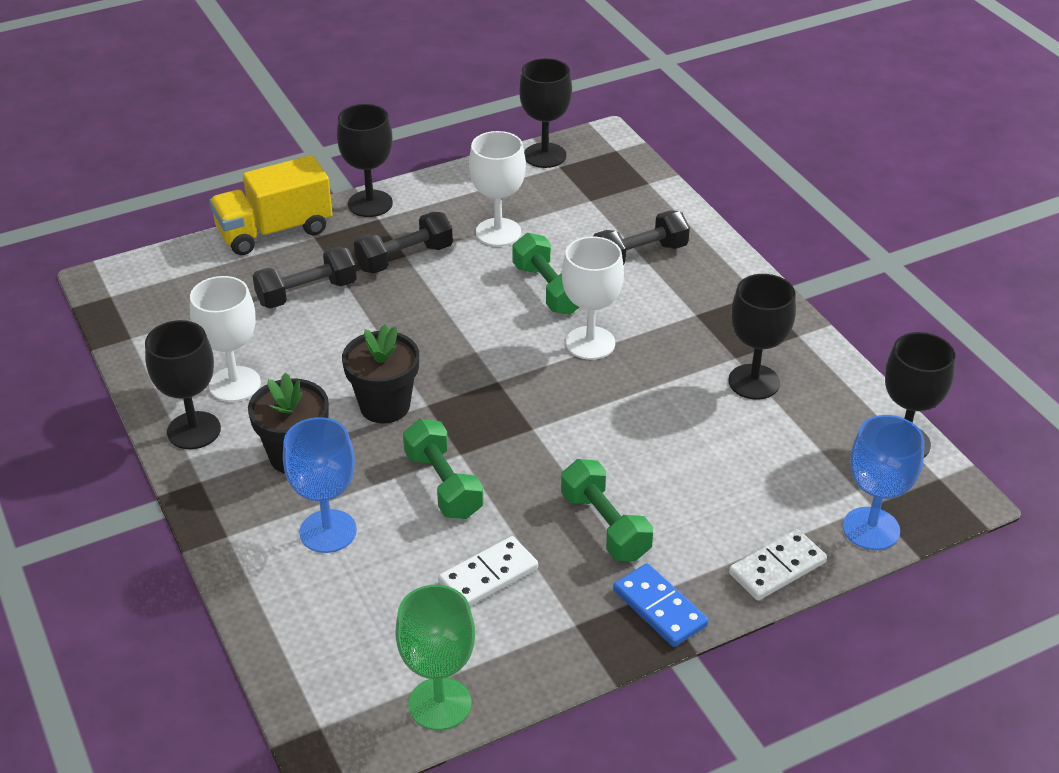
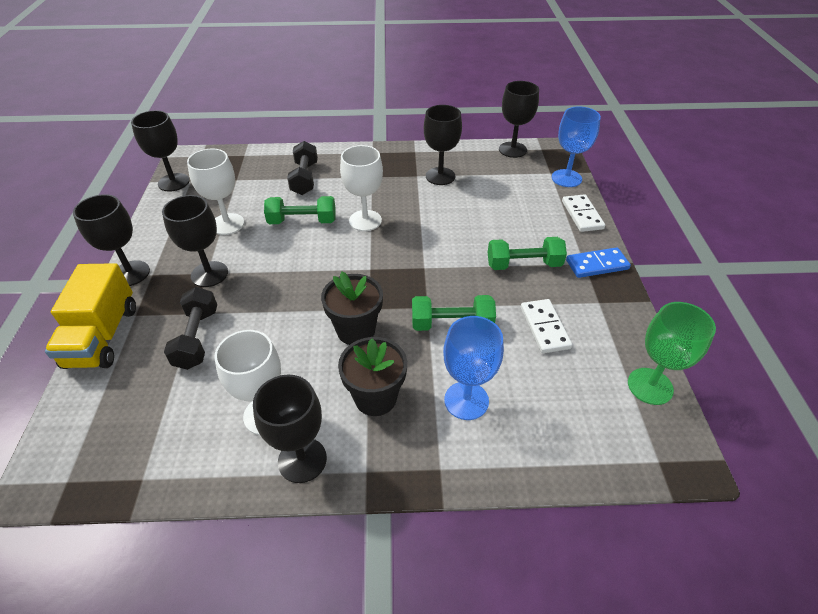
camera: 65 degrees left, 5 degrees up
(404, 258) = (209, 274): black dumbbell -> black goblet

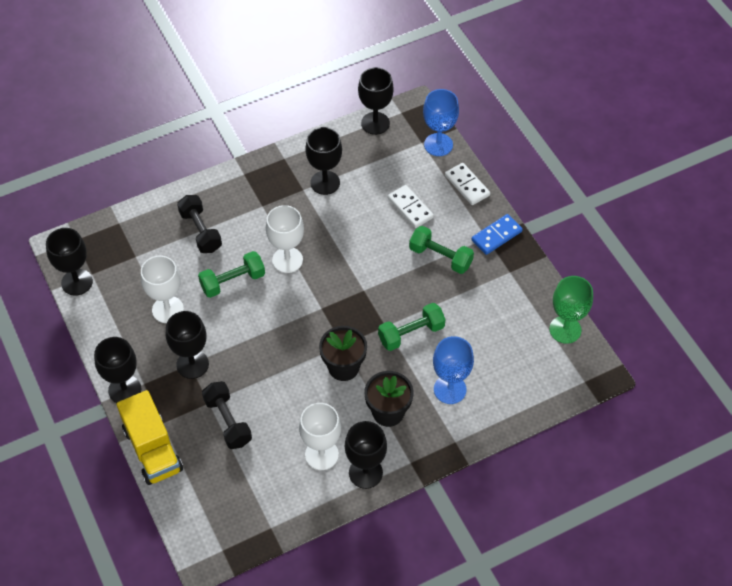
camera: 25 degrees left, 10 degrees up
(523, 264) = (440, 257): green dumbbell -> green dumbbell turned 60 degrees clockwise
(544, 328) = (479, 310): white domino -> white domino (410, 208)

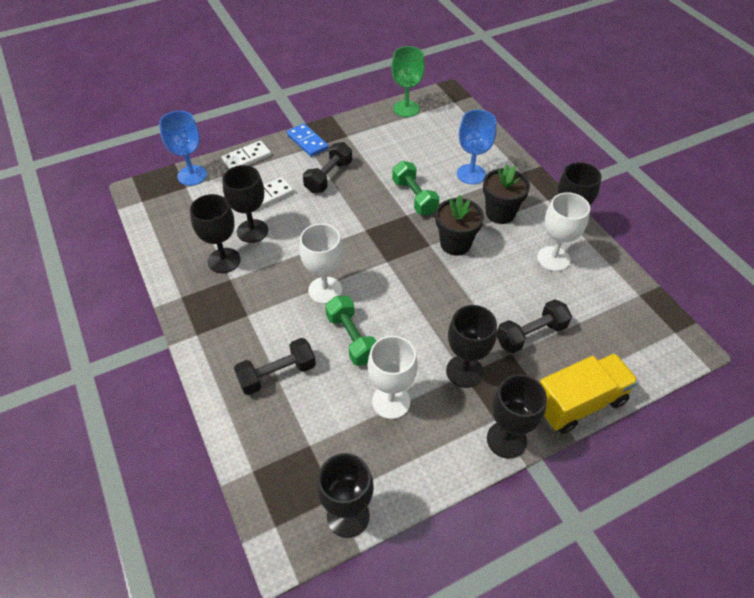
camera: 90 degrees left, 5 degrees down
(375, 123) = (151, 221): black goblet -> black goblet (252, 231)
(440, 257) = (328, 177): green dumbbell -> black dumbbell

